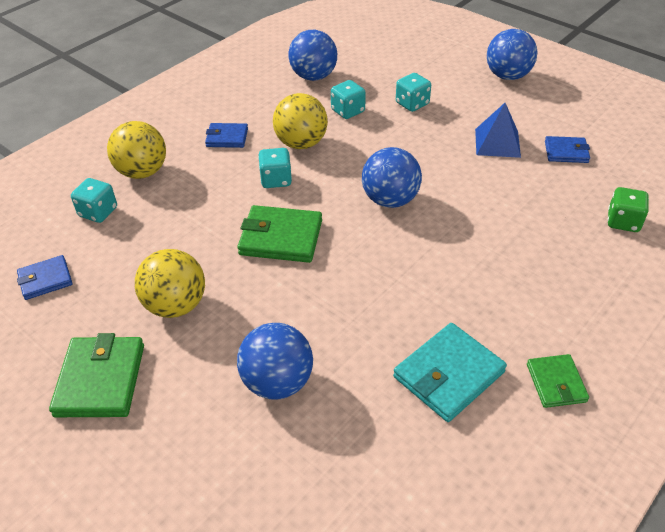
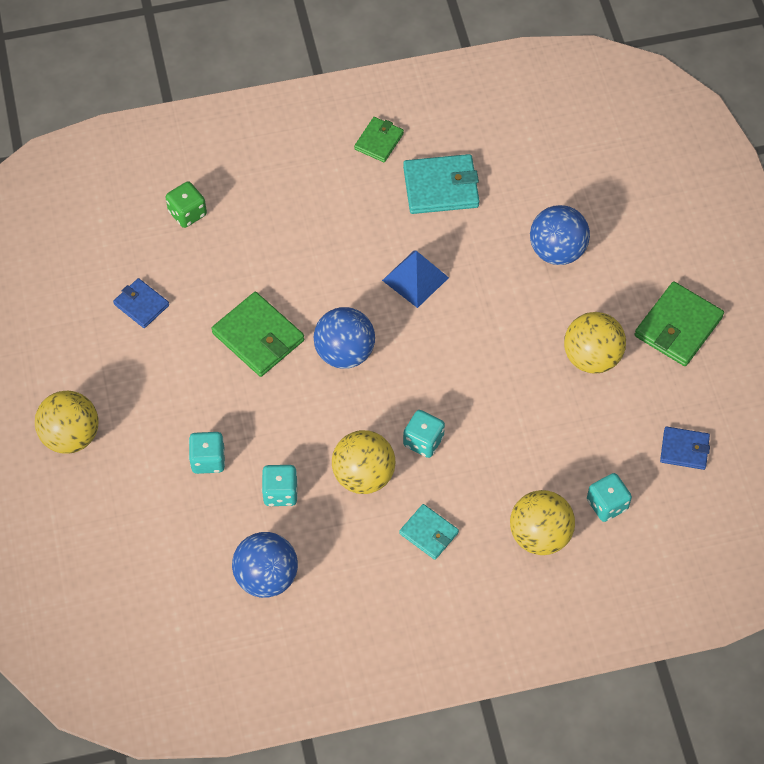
camera: 145 degrees left, 15 degrees up
(227, 137) = (429, 533): blue wallet -> turquoise wallet
(281, 237) = (467, 371): green wallet -> green wallet (258, 337)
(497, 143) = (186, 355): blue pyramid -> blue pyramid (415, 279)
(507, 76) = (71, 436): blue ball -> yellow ball

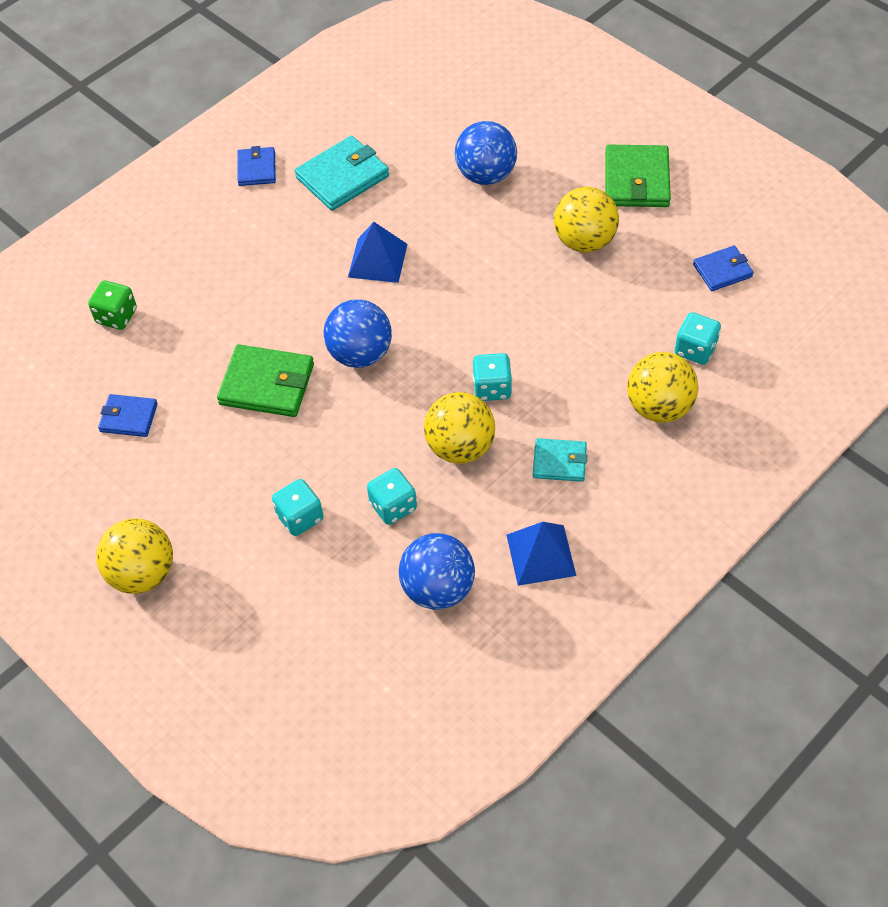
camera: 30 degrees left, 5 degrees down
(359, 598) = (541, 555): none -> blue pyramid
(379, 141) = (257, 169): green wallet -> blue wallet

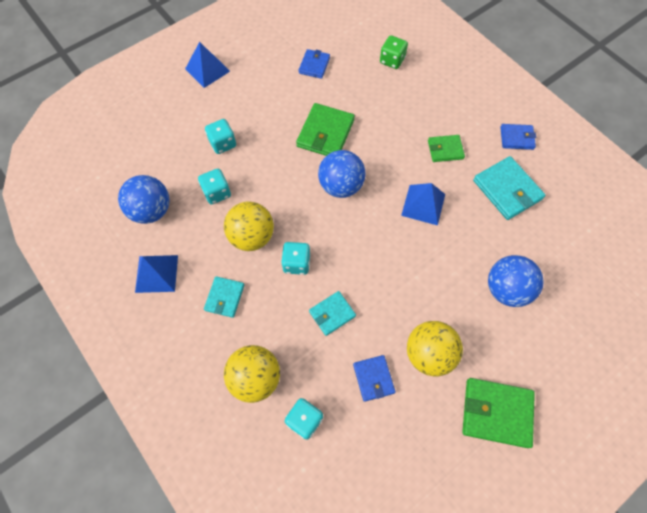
camera: 95 degrees right, 10 degrees up
(142, 574) = (207, 70): yellow ball -> blue pyramid
(284, 242) = (445, 150): none -> green wallet
(555, 340) = (332, 314): none -> turquoise wallet
(722, 270) = (384, 466): blue wallet -> blue wallet (373, 378)

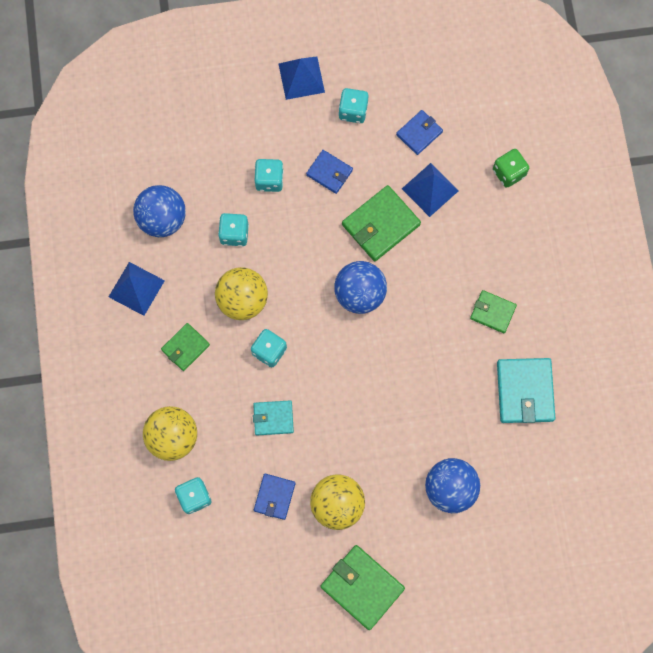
camera: 30 degrees right, 10 degrees up
(224, 297) = (185, 347): turquoise wallet -> green wallet
(258, 73) = (353, 111): none -> turquoise dice
(423, 204) = (429, 359): blue pyramid -> blue pyramid (430, 189)
(516, 138) = (578, 341): blue wallet -> blue wallet (329, 172)

